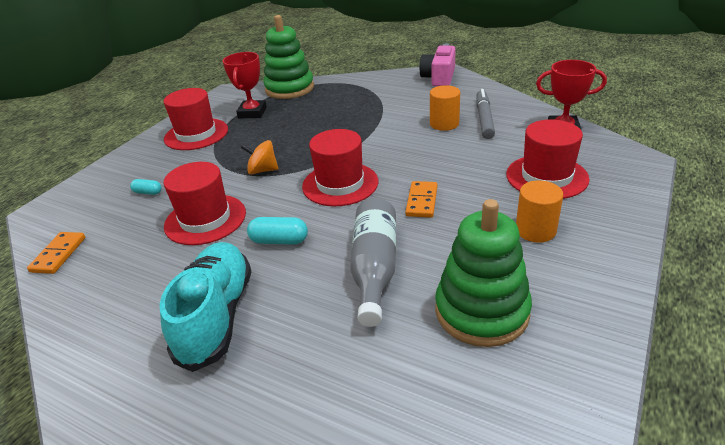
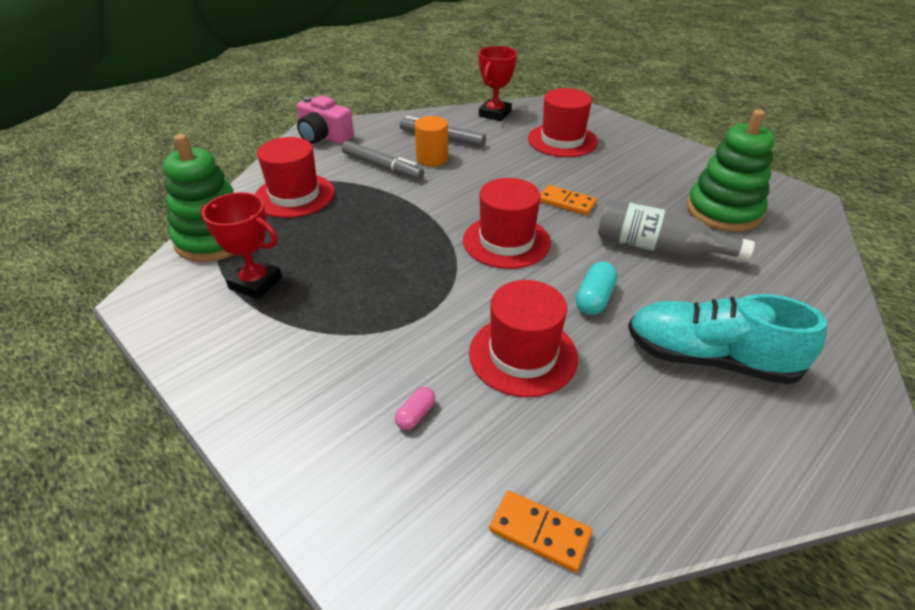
camera: 75 degrees left, 5 degrees up
(148, 192) = (416, 415): turquoise capsule -> pink capsule
(196, 134) = (267, 349): red hat -> red hat (294, 195)
(262, 170) = (435, 293): orange spinning top -> none
(413, 109) = (382, 167): none -> grey marker
(535, 230) = (633, 165): orange cylinder -> none

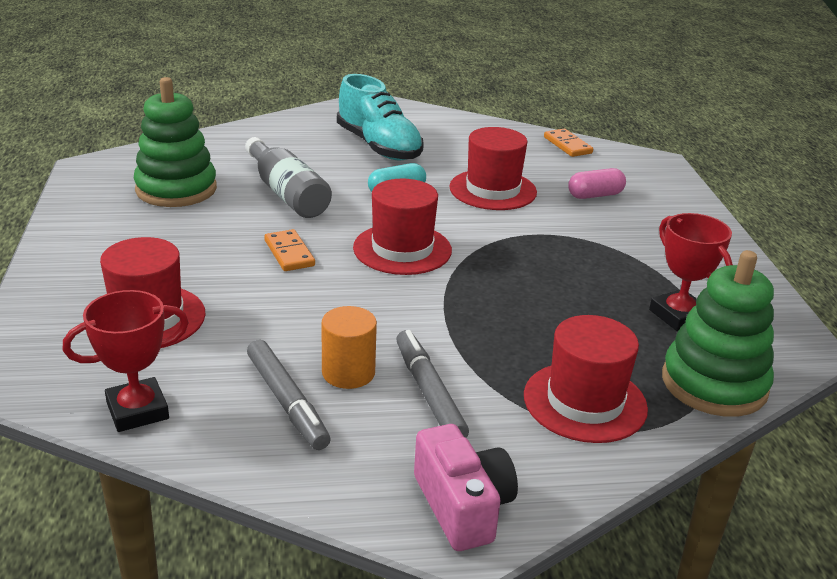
camera: 145 degrees left, 10 degrees down
(416, 415) = (595, 195): pink capsule -> pink capsule, size x1.60

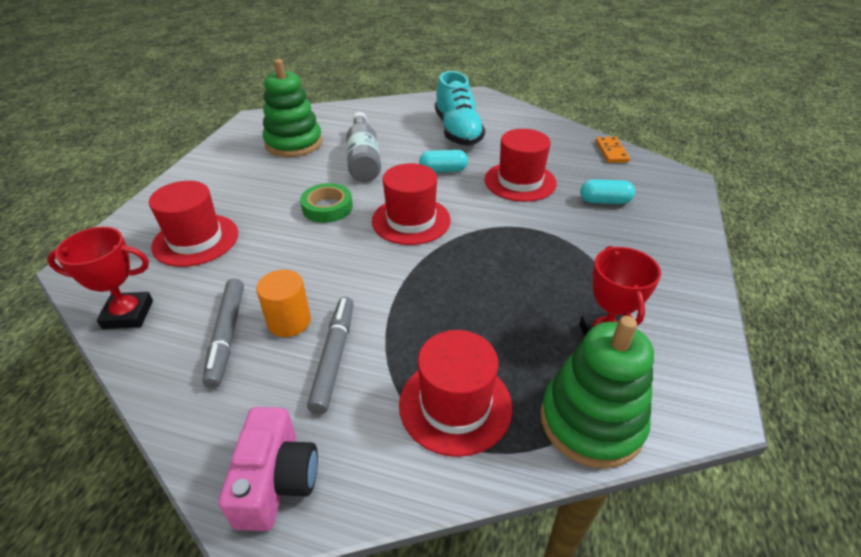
camera: 25 degrees right, 10 degrees up
(289, 253) = (327, 207): orange domino -> green tape
(595, 195) = (604, 201): pink capsule -> turquoise capsule

